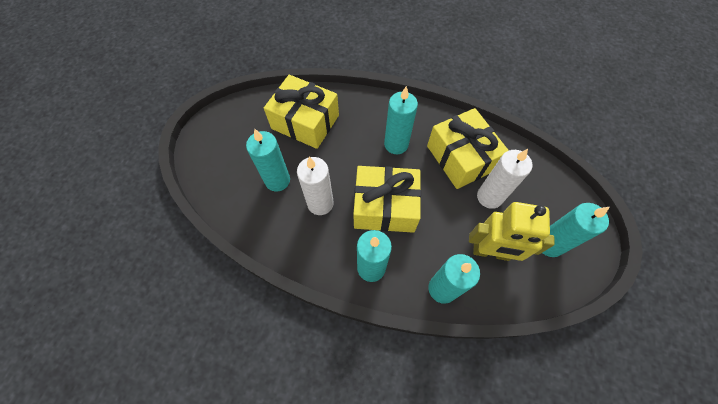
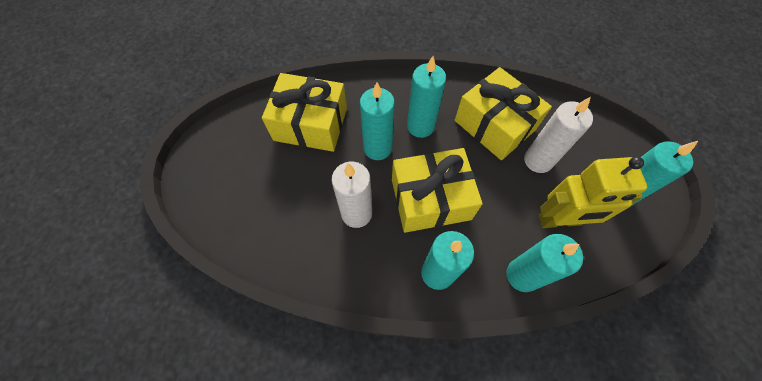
camera: 15 degrees left, 0 degrees up
(277, 180) = (298, 199): turquoise candle -> turquoise candle (377, 148)

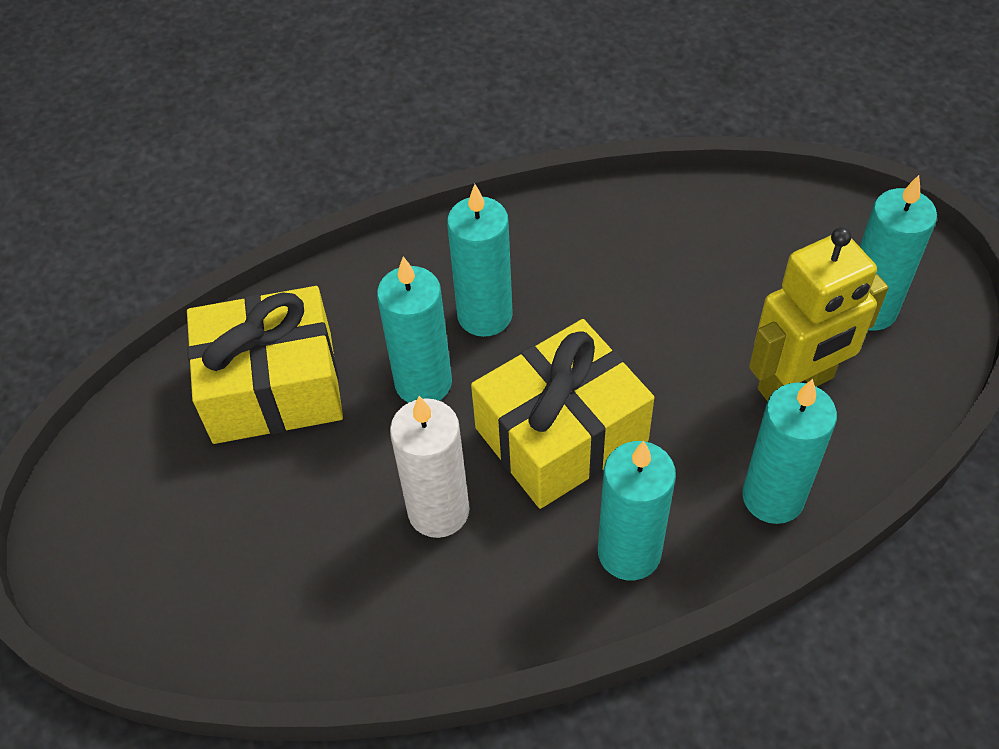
camera: 20 degrees left, 10 degrees down
(494, 125) = (617, 265): yellow gift -> none
(538, 160) = (718, 298): white candle -> none

